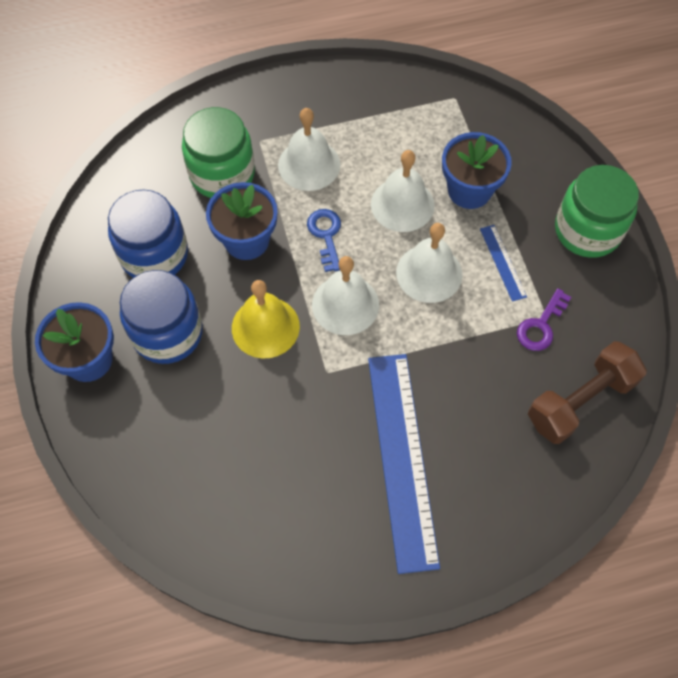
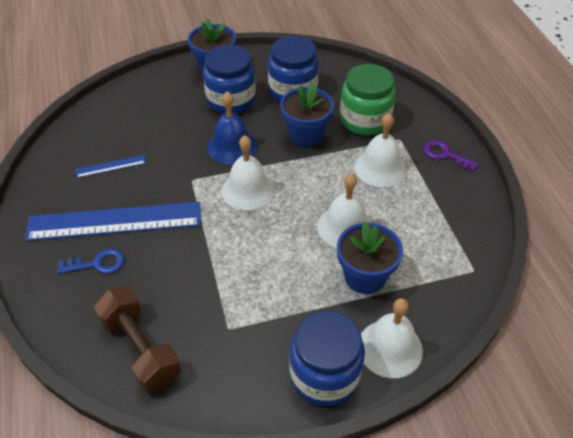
camera: 90 degrees right, 15 degrees down
(265, 327) = (232, 146): yellow bell -> blue bell
(326, 235) = (311, 178): blue key -> blue key (97, 263)
(429, 273) = (276, 243): white bell -> white bell (390, 348)
(502, 262) = (286, 298): blue ruler -> blue ruler (110, 166)
(541, 325) = (219, 323): purple key -> purple key (445, 155)
(587, 230) = (324, 374): green jar -> blue jar

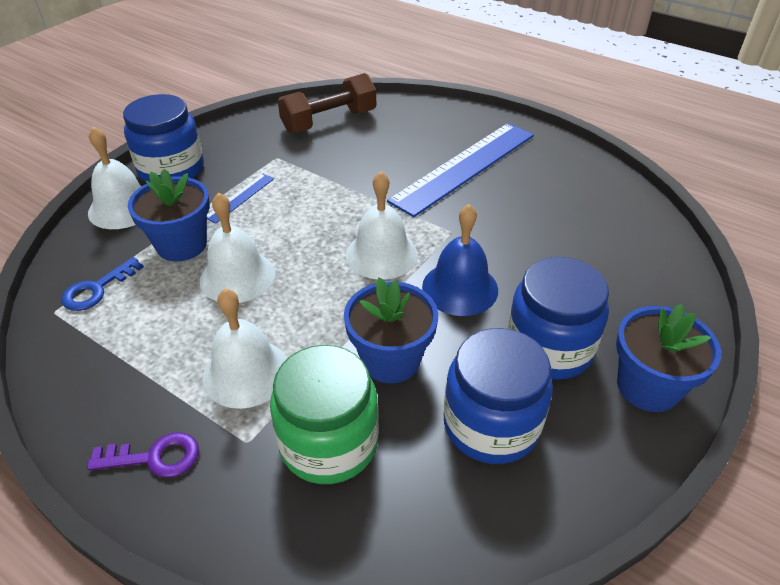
camera: 140 degrees right, 5 degrees down
(97, 263) = (431, 140): blue key -> blue key (97, 289)
(110, 166) = (543, 199): blue ruler -> blue ruler (240, 197)
(141, 348) = (329, 121): brown dumbbell -> brown dumbbell turned 45 degrees counterclockwise

